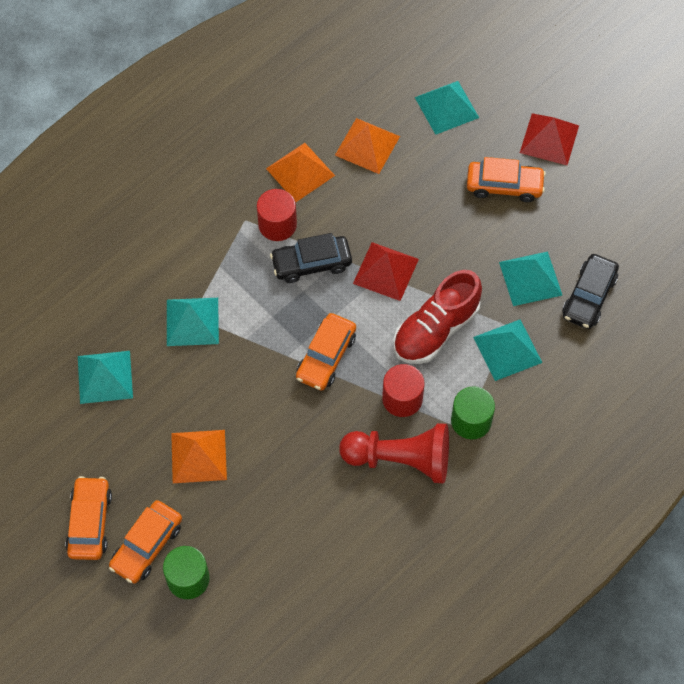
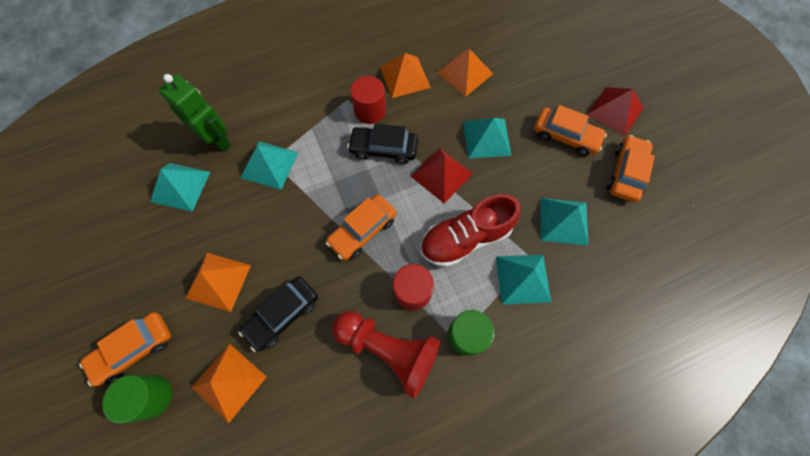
camera: 20 degrees right, 5 degrees up
(90, 522) = (101, 308): orange car -> orange car (626, 173)
(120, 314) = (218, 140): none -> green robot
(257, 540) = (229, 382): none -> orange pyramid
(447, 107) = (538, 63): turquoise pyramid -> turquoise pyramid (487, 138)
(589, 296) = (612, 254): black car -> black car (282, 314)

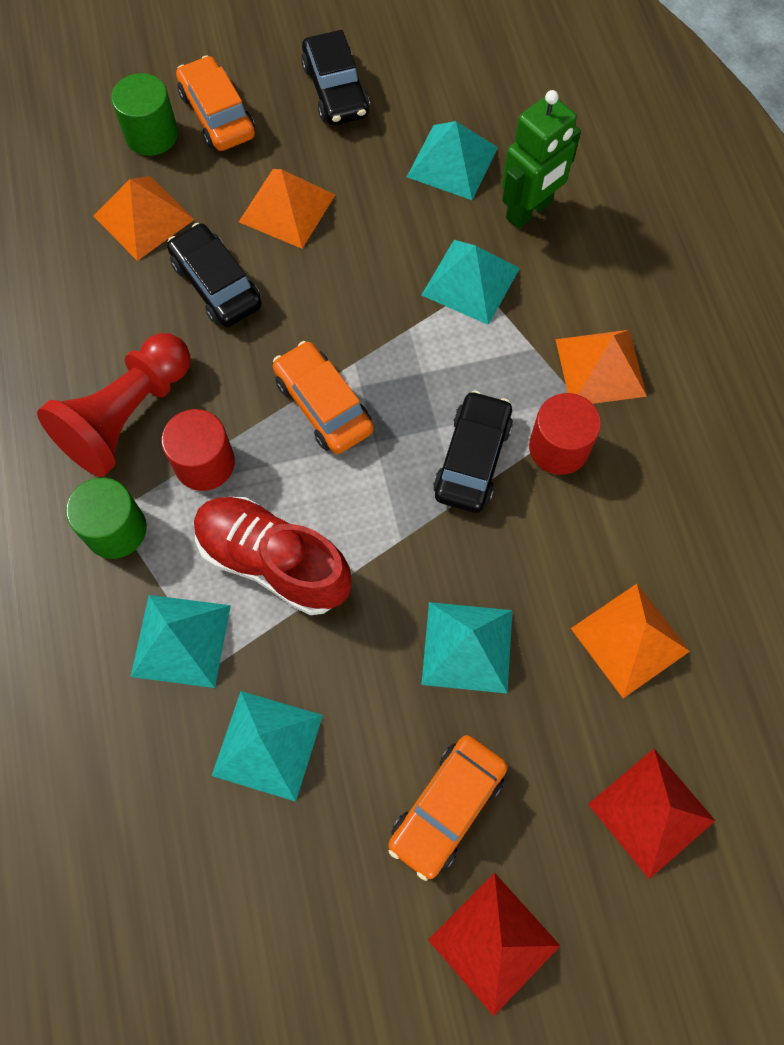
camera: 100 degrees right, 0 degrees up
(116, 269) = (335, 90): none -> black car
(404, 77) = (631, 521): orange pyramid -> orange pyramid (600, 367)
(441, 174) = (403, 547): red pyramid -> red pyramid (651, 812)
(465, 238) = (273, 562): red shoe -> red shoe turned 45 degrees counterclockwise
(626, 173) = (341, 908): orange car -> none

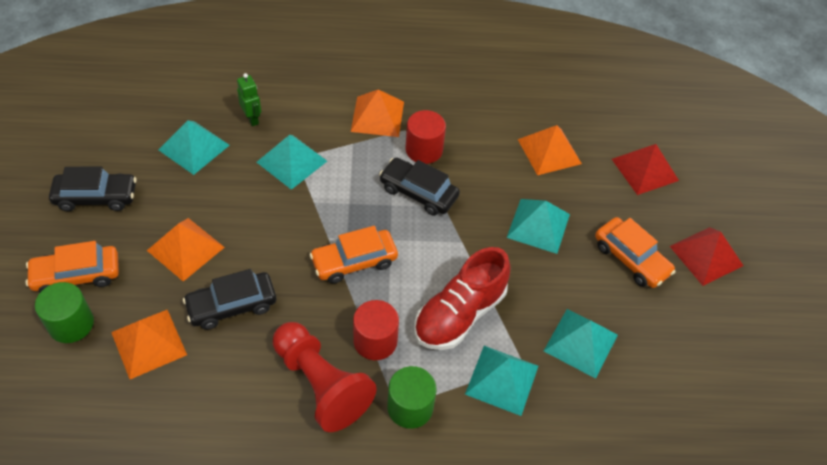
camera: 80 degrees left, 15 degrees down
(529, 211) = (252, 119): green robot -> green robot, size x0.59

